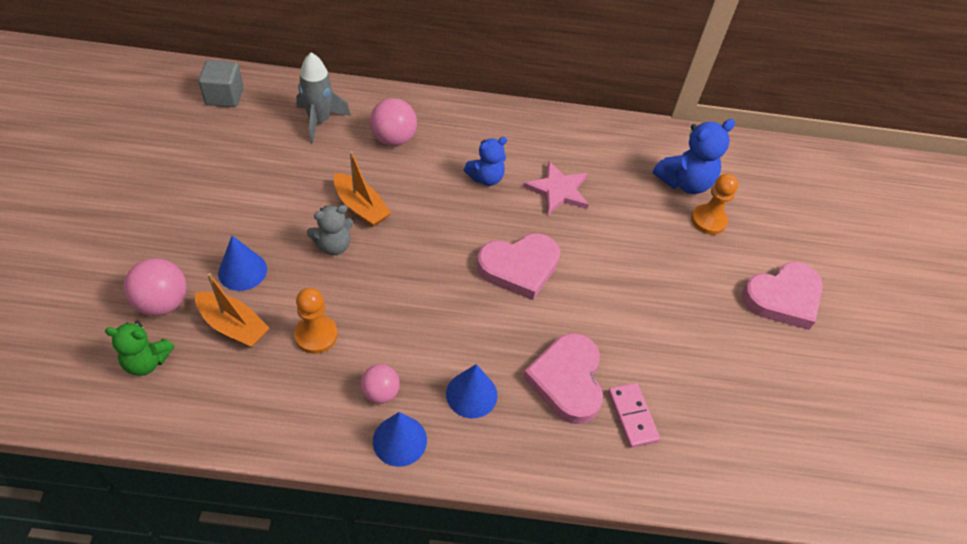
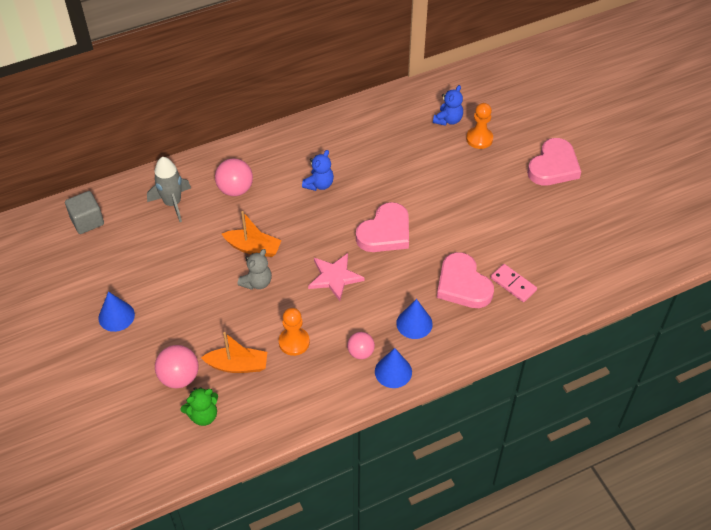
camera: 25 degrees left, 0 degrees up
(242, 271) = (212, 330): blue cone -> blue cone (116, 316)
(558, 190) = (372, 168): pink star -> pink star (335, 277)
(685, 182) = (448, 120): blue teddy bear -> blue teddy bear, size x0.65

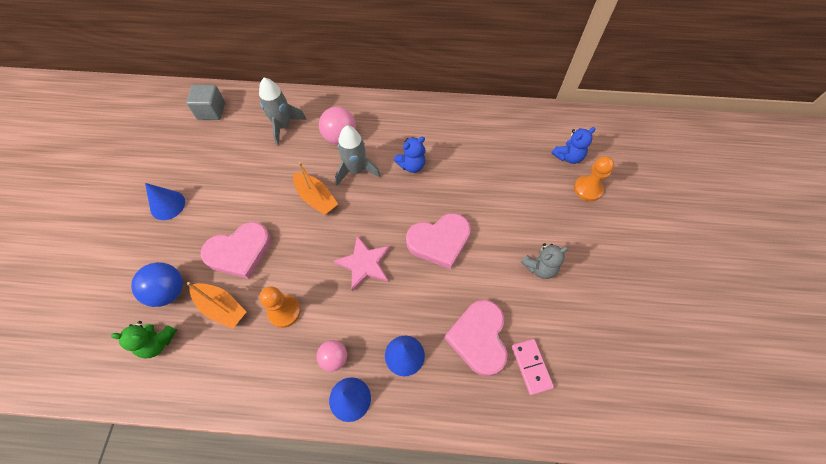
camera: 30 degrees right, 10 degrees up
(179, 377) = (169, 291): pink ball -> blue ball
(257, 282) = (296, 233): grey teddy bear -> grey teddy bear (539, 267)
(272, 210) = (356, 170): none -> grey rocket
(553, 166) = (649, 253): pink heart -> pink heart (240, 252)

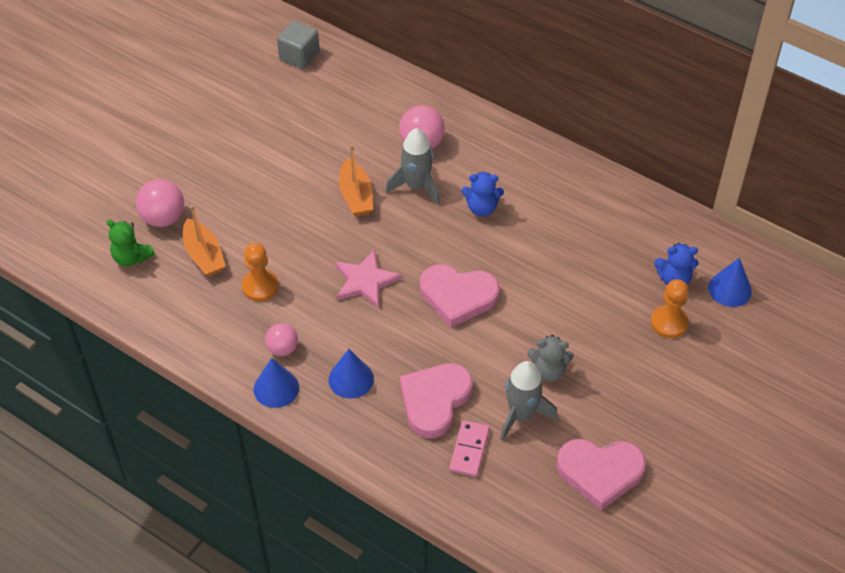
camera: 30 degrees right, 10 degrees down
(167, 205) = (203, 136): blue cone -> blue cone (730, 289)
(169, 291) = (163, 218): blue ball -> pink ball
(240, 252) = (248, 213): pink heart -> pink heart (600, 473)
(283, 126) = (367, 105): grey rocket -> grey rocket (521, 415)

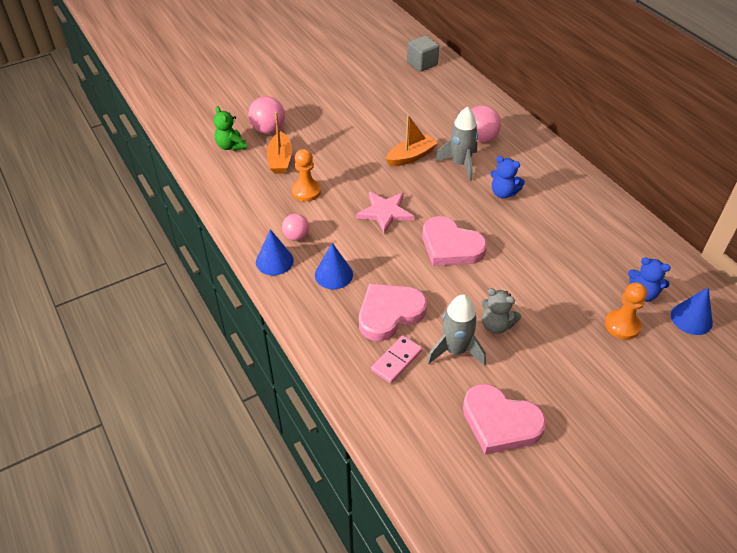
camera: 25 degrees right, 5 degrees down
(356, 196) = (411, 156): orange boat -> orange boat turned 135 degrees counterclockwise

